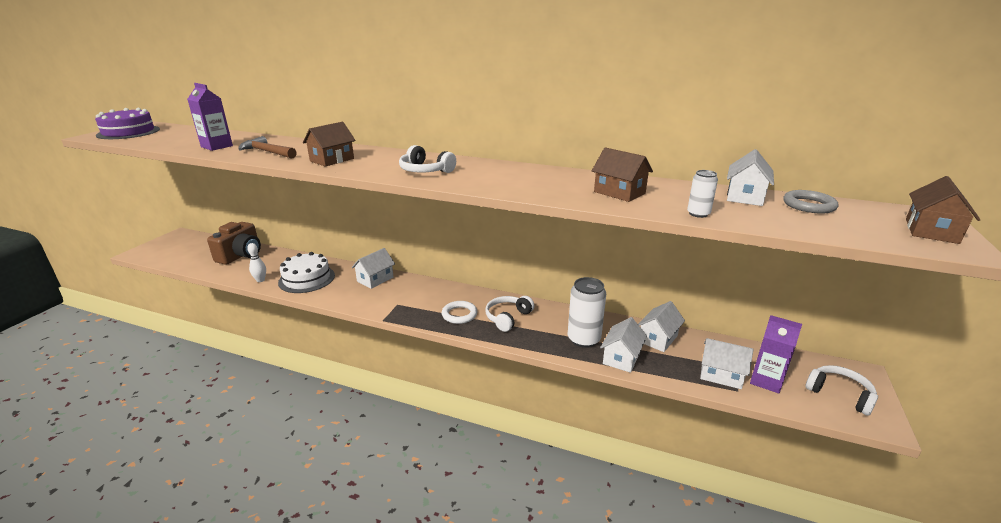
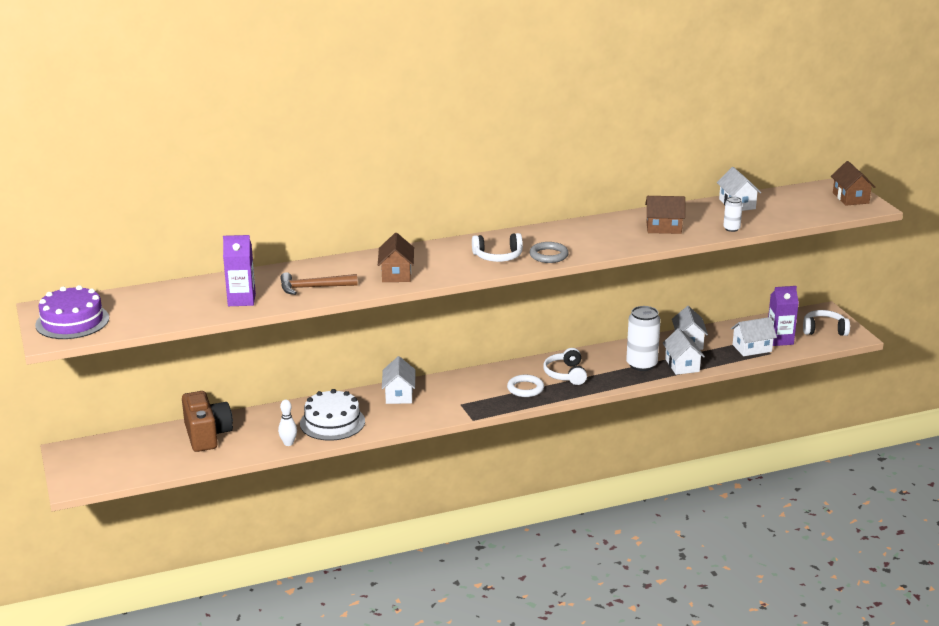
camera: 40 degrees left, 0 degrees up
(808, 205) = (777, 199): grey ring -> grey ring (548, 255)

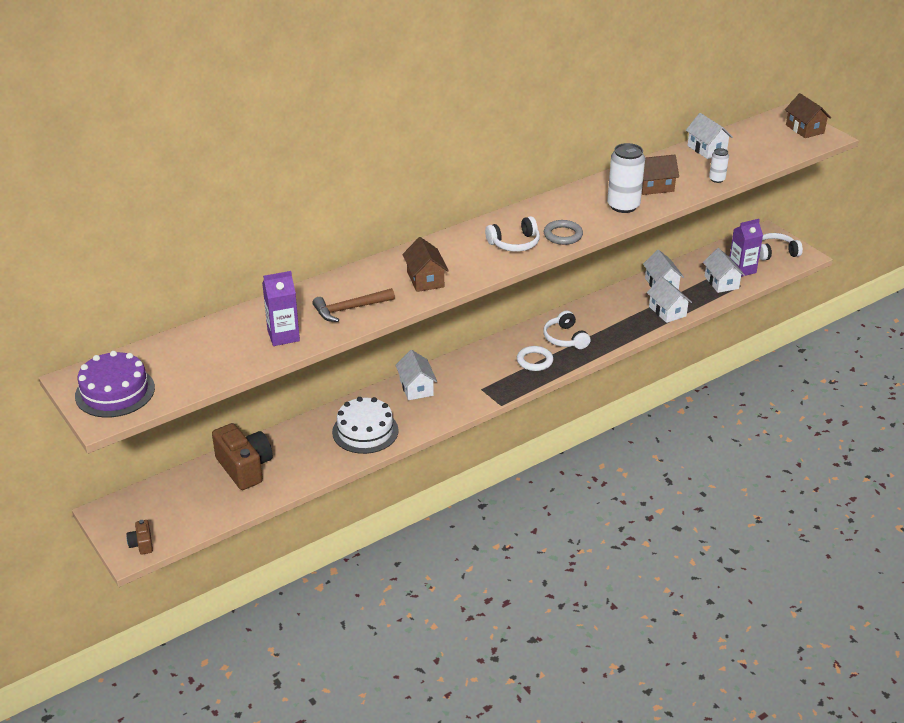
camera: 15 degrees left, 10 degrees up
(86, 479) = (142, 544): none -> brown camera
(288, 443) = (332, 463): white bowling pin -> none
(641, 364) = (630, 316): white can -> white can (623, 206)
(752, 348) = (721, 282): white house -> white house turned 75 degrees counterclockwise

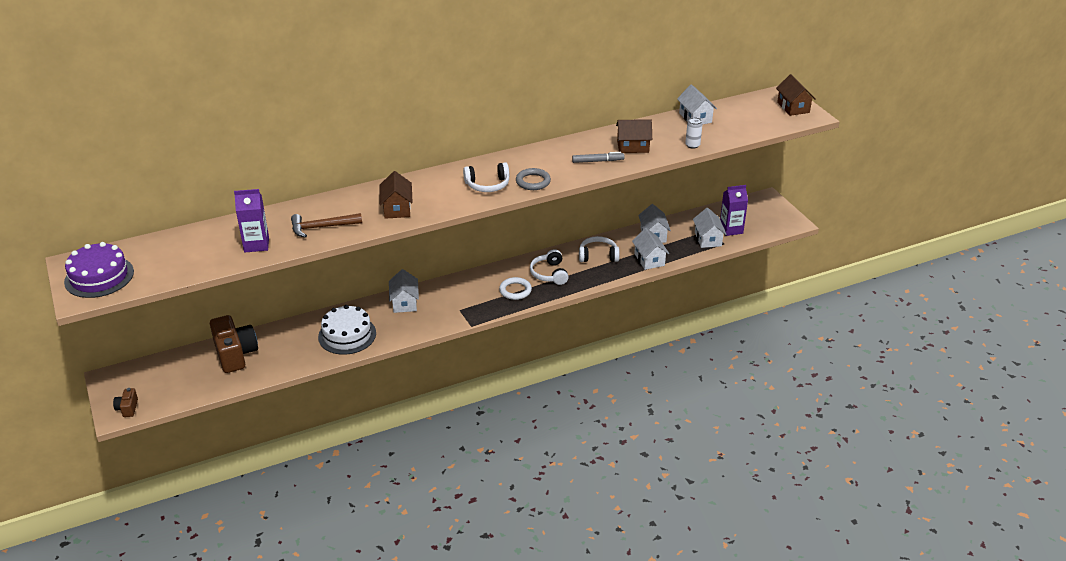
camera: 10 degrees right, 0 degrees up
(623, 206) = (598, 161): white can -> grey marker
(775, 252) = (768, 217): white headphones -> white headphones (598, 256)

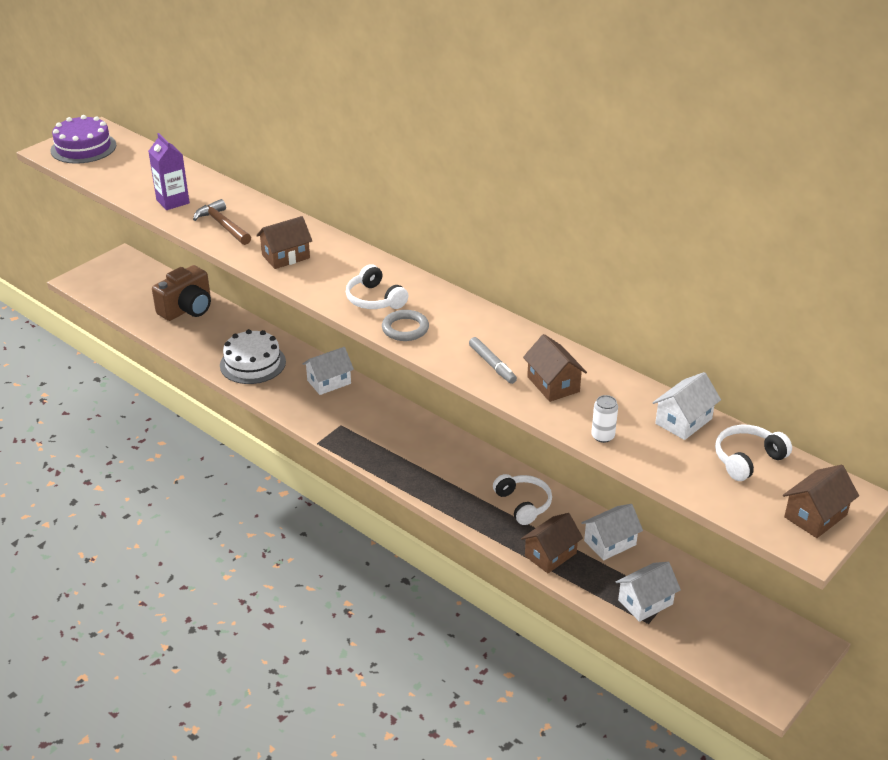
camera: 65 degrees right, 0 degrees up
(127, 408) = (87, 282): brown camera -> none
(515, 290) = (403, 455): white ring -> none
(549, 274) = (455, 473): white headphones -> white headphones (747, 459)
(649, 259) = (550, 554): white house -> brown house
(731, 229) = (690, 622): purple carton -> none

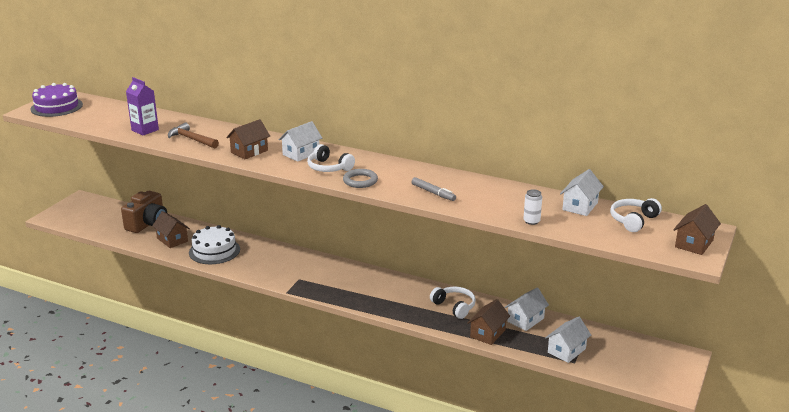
camera: 15 degrees left, 10 degrees down
(329, 382) = (278, 254): white house -> white house (301, 153)
(553, 384) = (481, 198): brown house -> brown house (172, 240)

